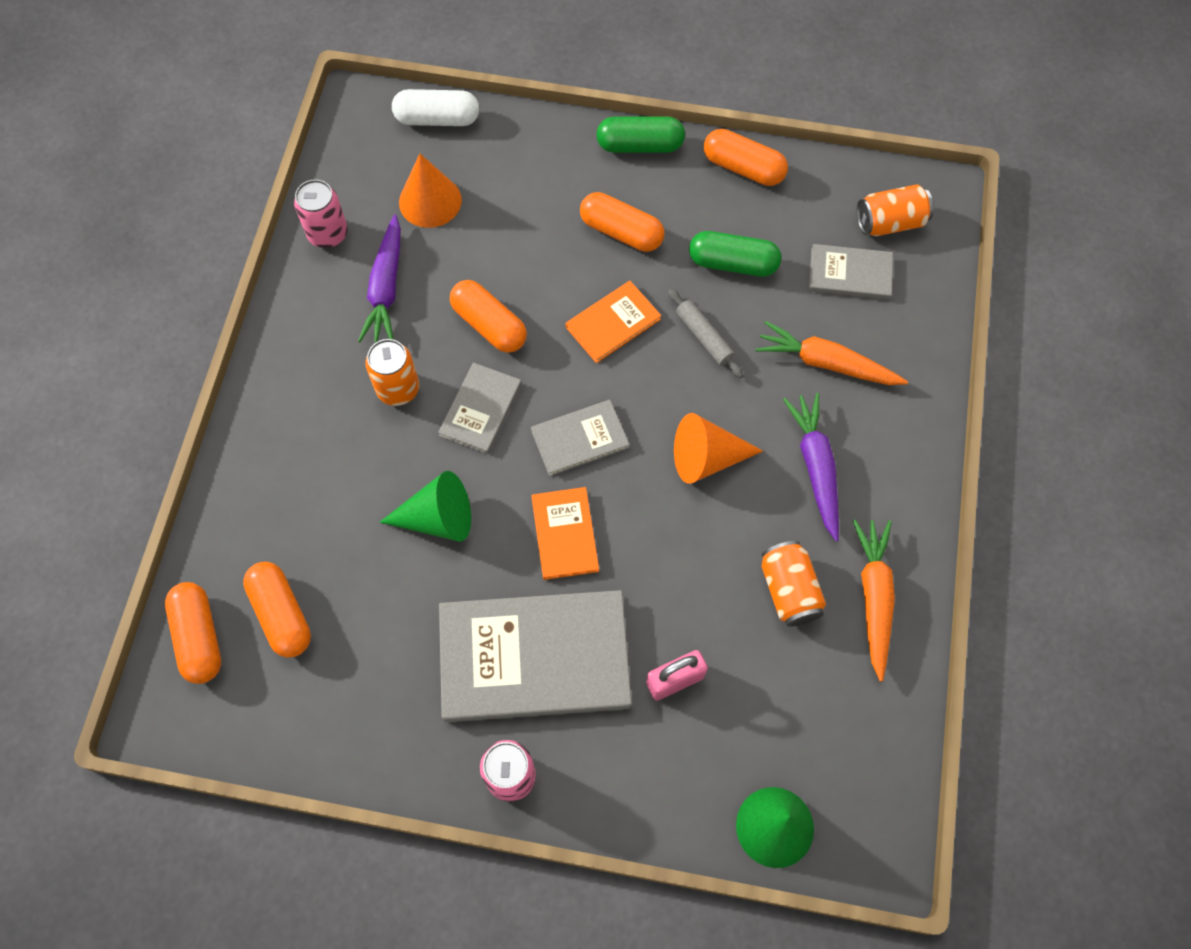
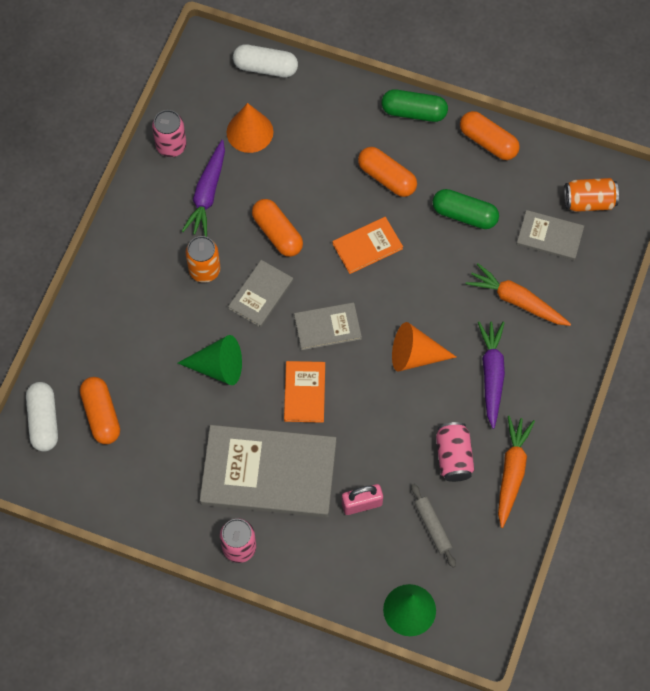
camera: 10 degrees right, 0 degrees up
(199, 637) = (44, 421): orange capsule -> white capsule
(704, 337) = (431, 267): grey rolling pin -> grey rolling pin (433, 527)
(789, 590) = (453, 457): orange can -> pink can

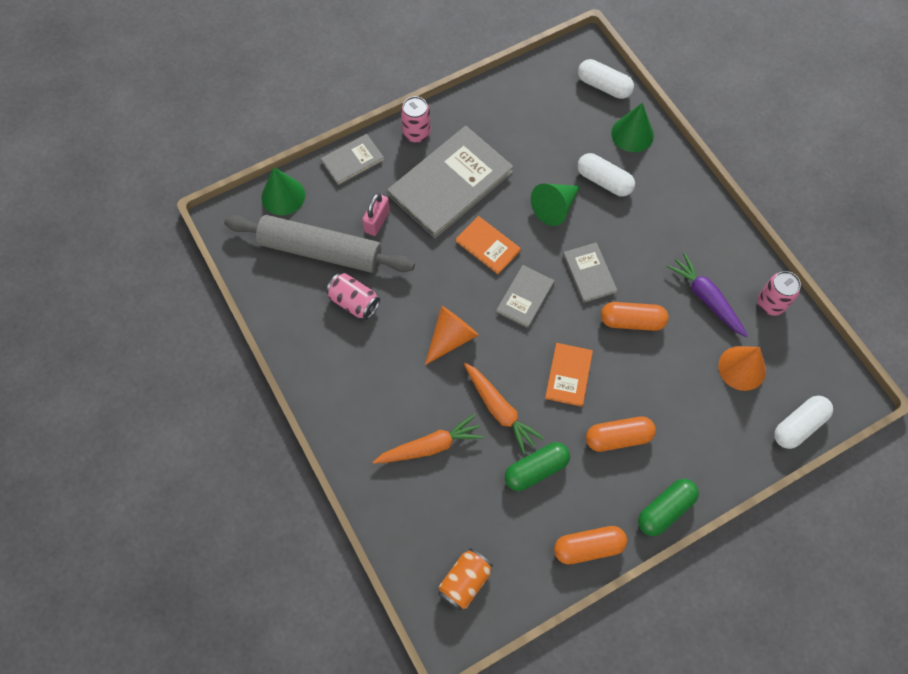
camera: 130 degrees right, 0 degrees up
(81, 358) = (632, 134): none -> green cone
(101, 415) = (579, 119): orange capsule -> none
(155, 347) = (604, 181): none -> white capsule
(204, 270) = (640, 252): orange can -> none
(433, 527) = (320, 251): grey rolling pin -> grey rolling pin, size x2.40
(491, 374) = (389, 378): purple carrot -> none
(512, 472) = (308, 330): orange carrot -> orange carrot (500, 410)
(549, 236) = (461, 520): grey book -> grey book (352, 160)

